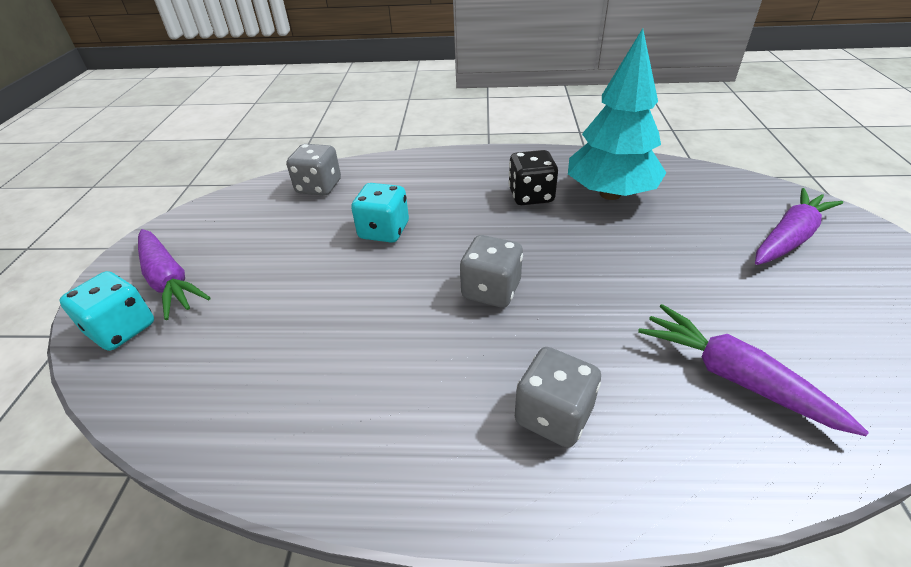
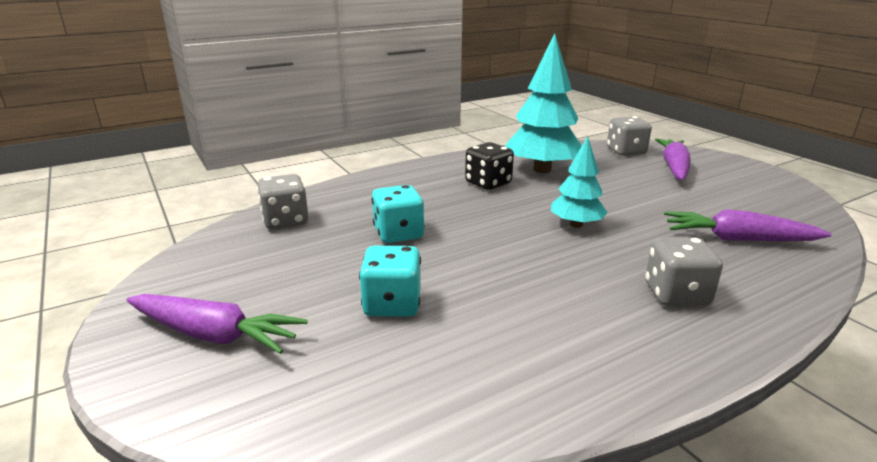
camera: 35 degrees left, 15 degrees down
(122, 329) = (214, 391): turquoise dice -> turquoise dice (392, 304)
(491, 290) = (539, 244): grey dice -> grey dice (626, 151)
(558, 280) = (576, 224): none -> turquoise tree

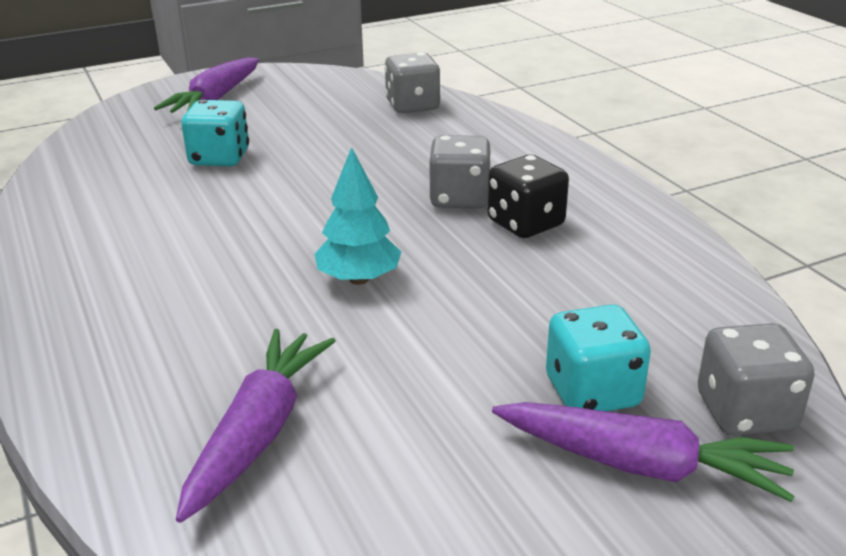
camera: 95 degrees right, 5 degrees up
(398, 234) = (365, 160): turquoise dice -> turquoise dice (592, 392)
(542, 170) = (595, 279): turquoise tree -> none
(676, 294) = (141, 319): grey dice -> grey dice (459, 198)

